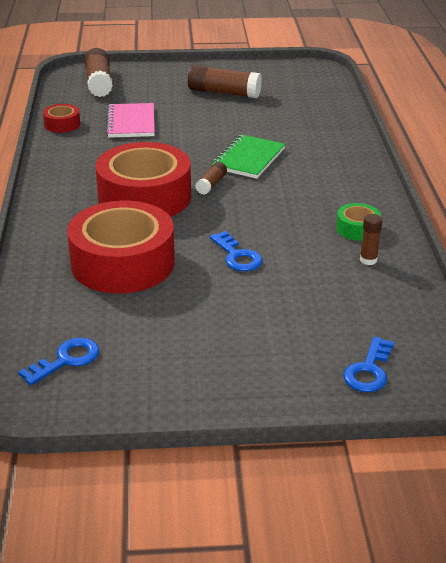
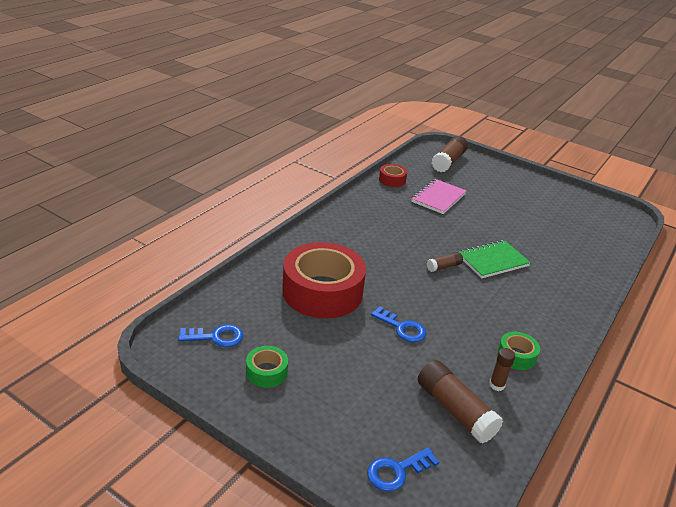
camera: 35 degrees right, 0 degrees up
(144, 197) = (388, 253): red tape -> none
(159, 361) = (266, 372): none -> green tape
(224, 93) = (530, 204): brown glue stick -> brown glue stick (455, 410)
(237, 256) = (402, 328): blue key -> blue key turned 60 degrees counterclockwise

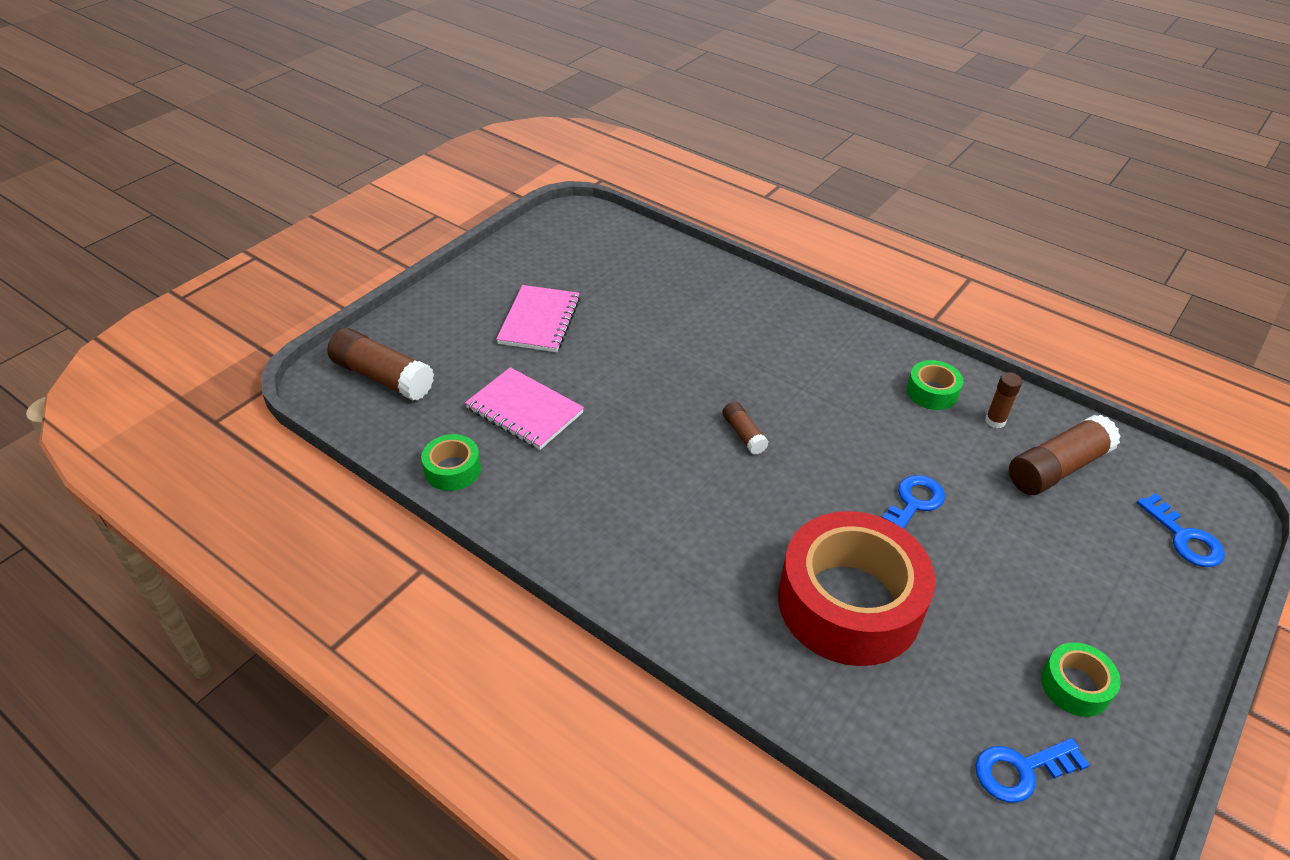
camera: 85 degrees left, 10 degrees up
(216, 337) = (1021, 770): blue key -> blue key turned 105 degrees counterclockwise
(392, 180) = (452, 469): red tape -> green tape
(493, 261) = (717, 376): green notebook -> none
(513, 202) = (539, 321): none -> pink notebook

